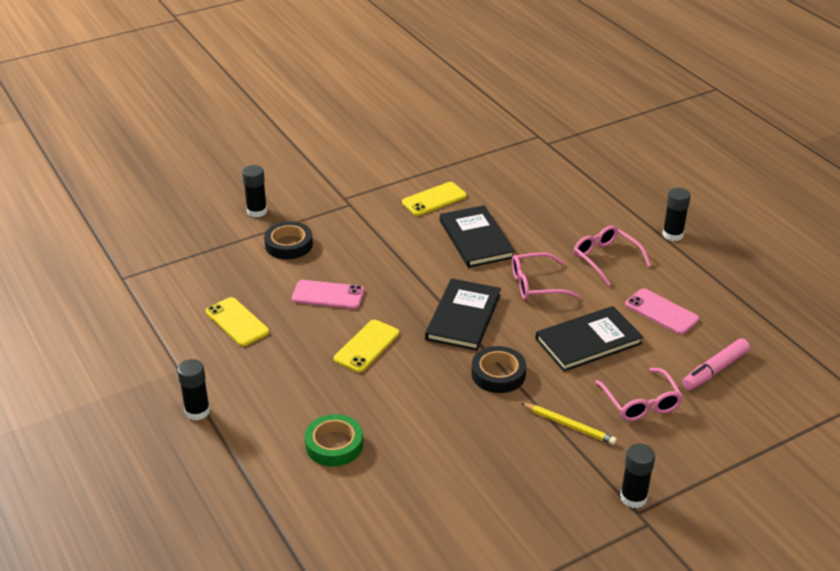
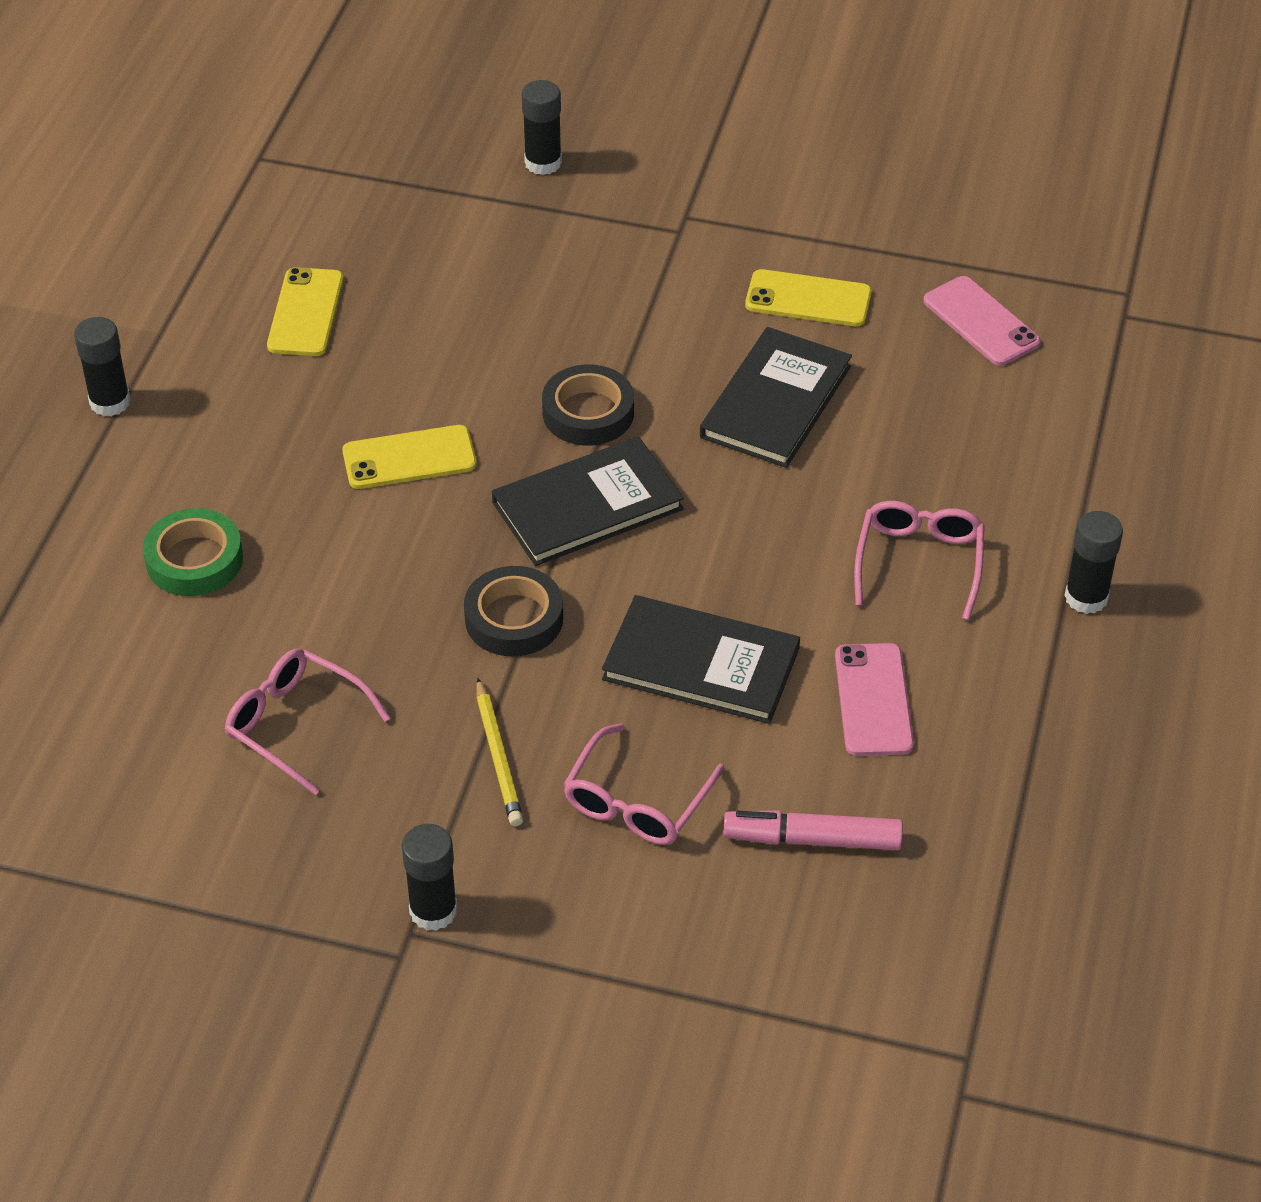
camera: 45 degrees right, 10 degrees up
(288, 245) = (515, 242): black tape -> black tape (588, 412)
(328, 295) = (462, 351): pink phone -> pink phone (981, 322)
(536, 284) = (757, 530): pink glasses -> pink glasses (296, 725)

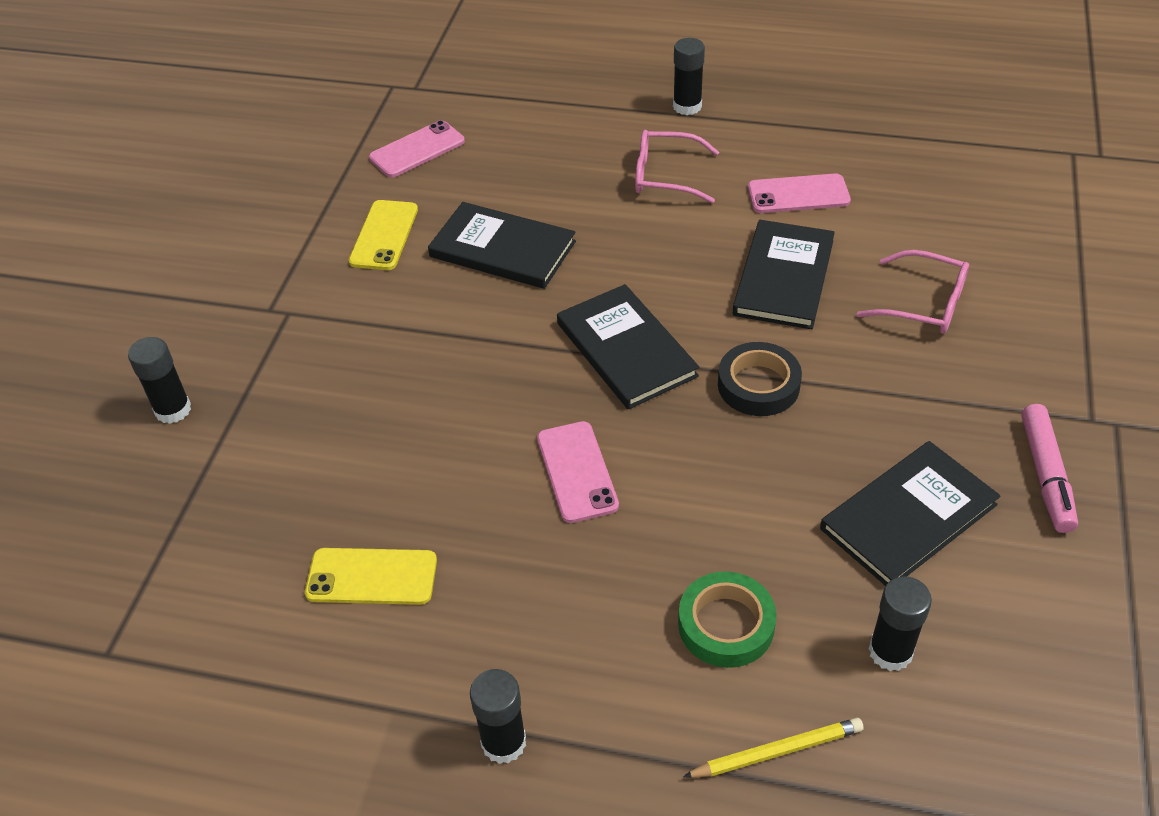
camera: 90 degrees left, 0 degrees up
(296, 725) = (908, 517): pink glasses -> black book
(409, 458) = (577, 472): yellow phone -> pink phone
(433, 911) = (1066, 408): black glue stick -> black glue stick (890, 652)
(498, 757) = (905, 383): yellow pencil -> yellow pencil (777, 751)
(588, 412) = (516, 356): black tape -> none
(813, 840) = (929, 218): pink marker -> pink marker (1046, 474)

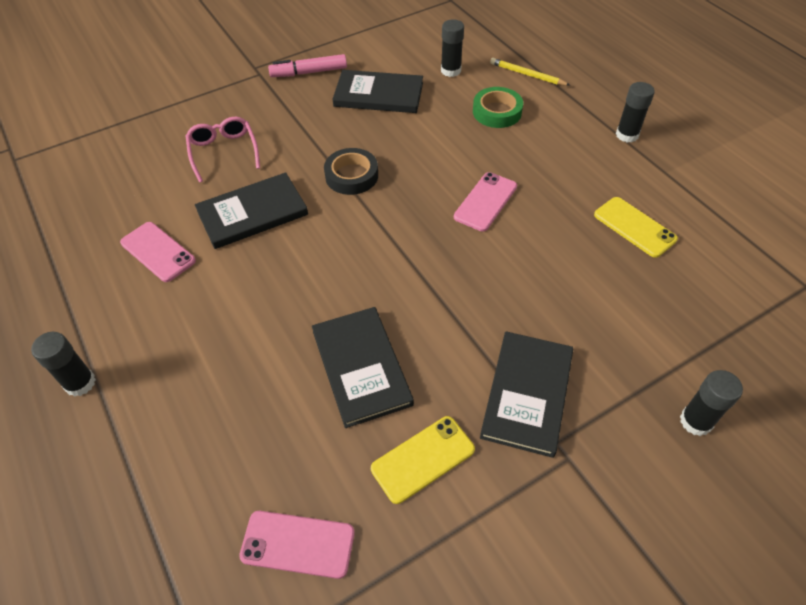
camera: 135 degrees left, 5 degrees up
(626, 349) = (383, 240): black book -> black book (527, 394)
(666, 176) = (192, 333): pink glasses -> none
(1046, 474) = (309, 72): pink marker -> pink marker turned 150 degrees counterclockwise

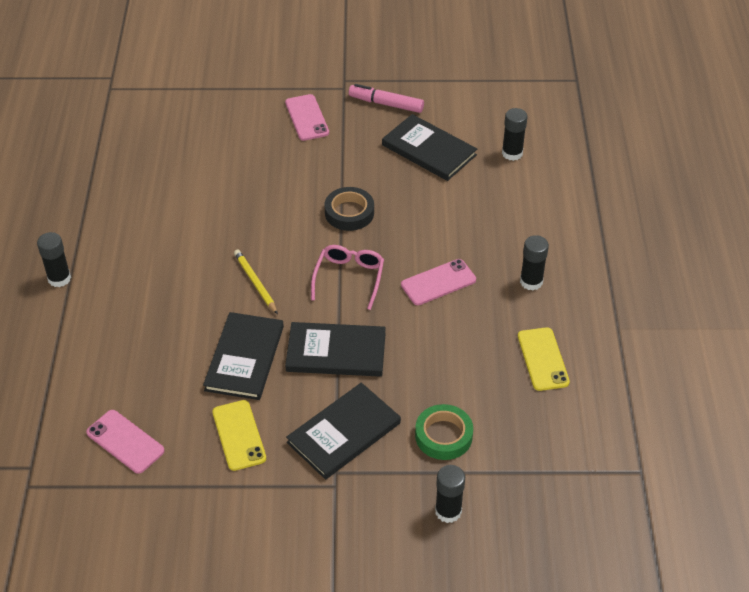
camera: 30 degrees right, 5 degrees down
(158, 252) = (164, 209): pink phone -> pink phone (307, 118)
(224, 152) = (265, 149): pink glasses -> pink glasses (349, 278)
(252, 213) = (251, 209): black book -> black book (336, 352)
(423, 459) = (239, 435): yellow phone -> yellow phone turned 75 degrees clockwise
(497, 112) = (518, 210): green tape -> green tape (443, 436)
(527, 75) = (579, 186): yellow pencil -> yellow pencil (255, 283)
(627, 135) = (616, 281): black glue stick -> black glue stick (531, 281)

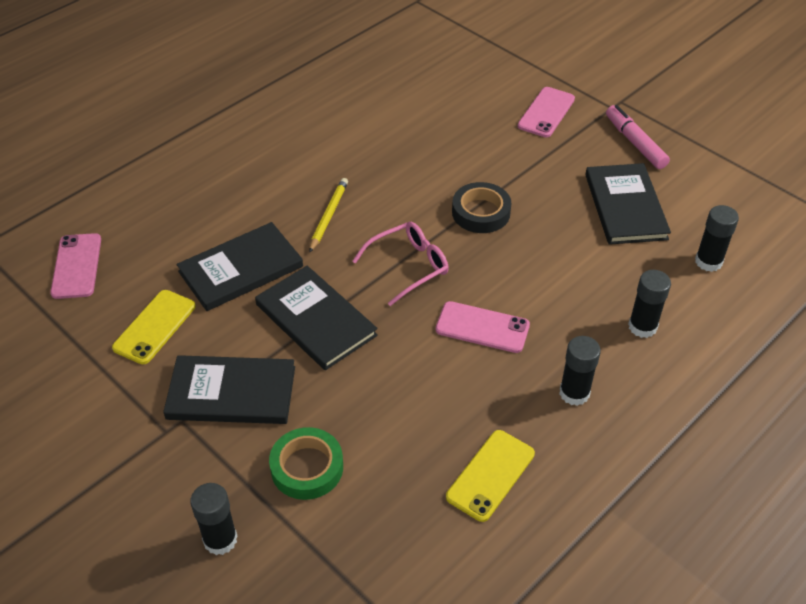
camera: 45 degrees right, 0 degrees up
(59, 278) = (198, 114): black glue stick -> black glue stick (642, 327)

